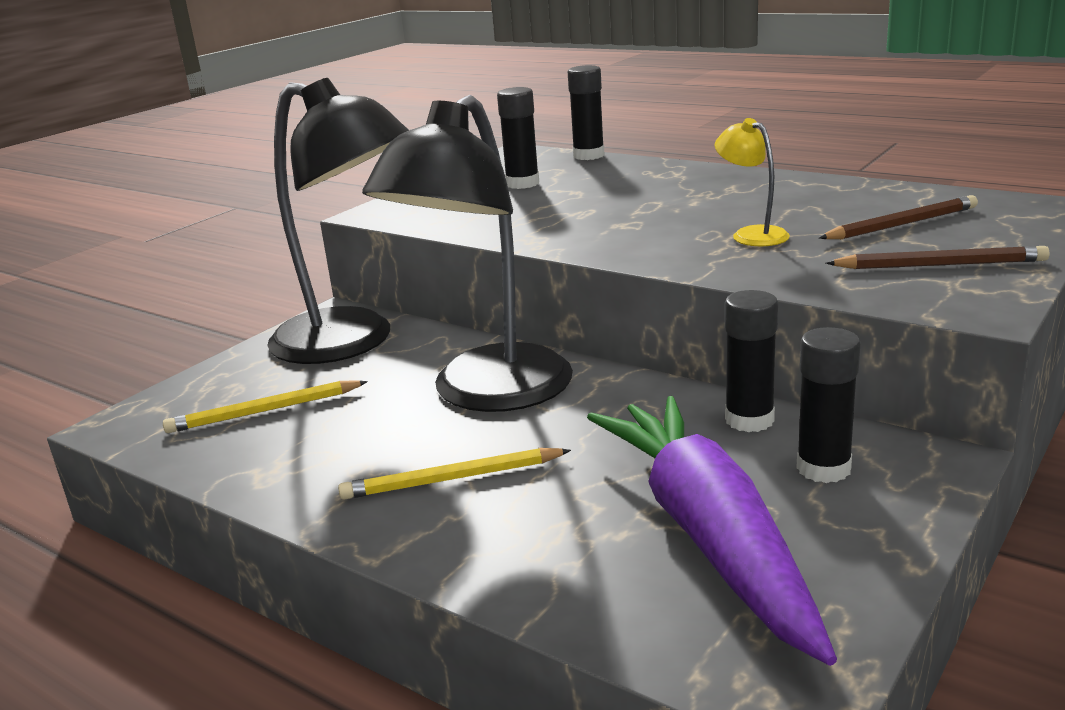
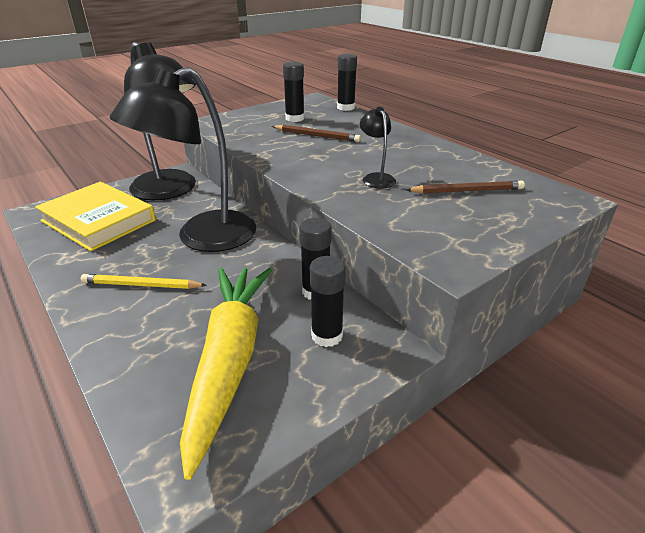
camera: 15 degrees right, 10 degrees up
(265, 411) = (98, 220): yellow pencil -> yellow book
(708, 535) = (229, 360): purple carrot -> yellow carrot
(751, 234) = (376, 178): yellow lamp -> black lamp
(939, 265) = (460, 225): brown pencil -> brown pencil (316, 136)

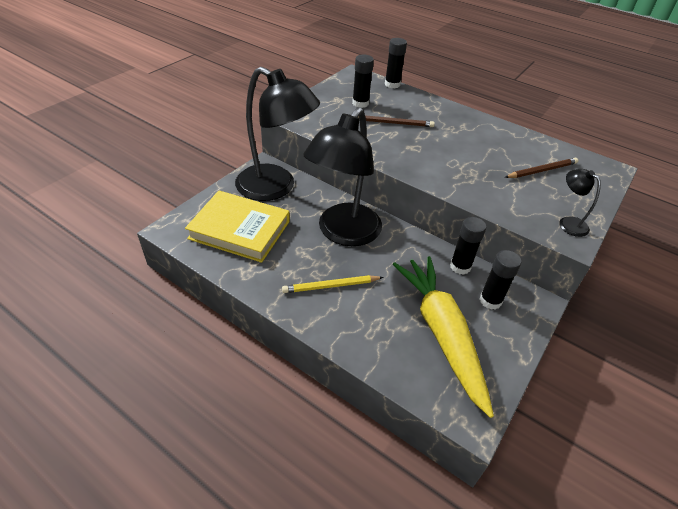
camera: 20 degrees left, 10 degrees up
(376, 178) = (473, 166): black lamp -> black lamp (568, 223)

